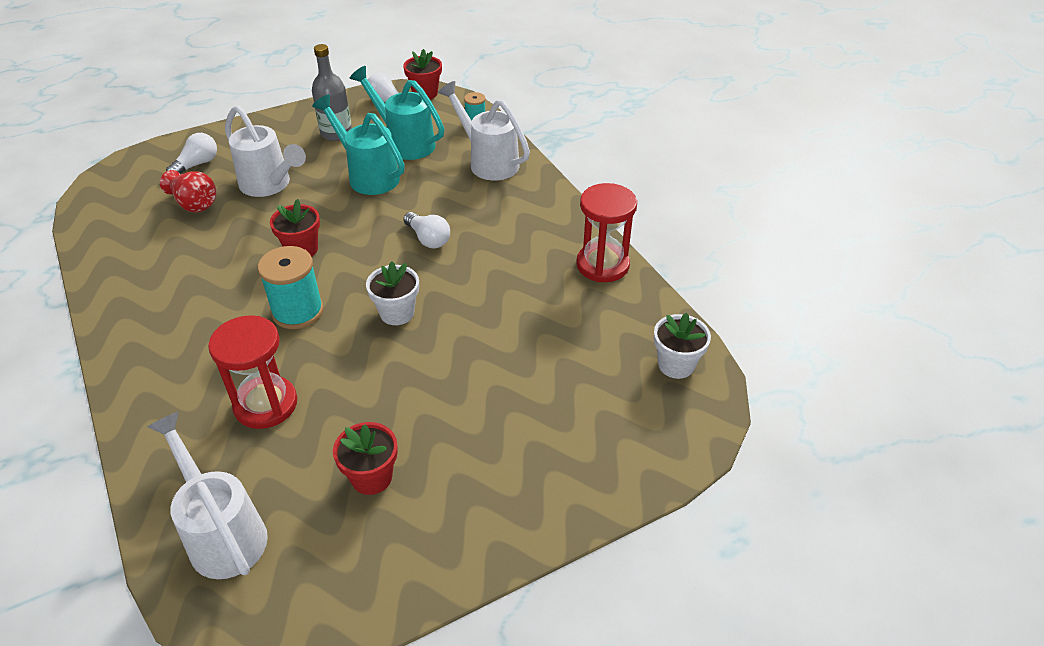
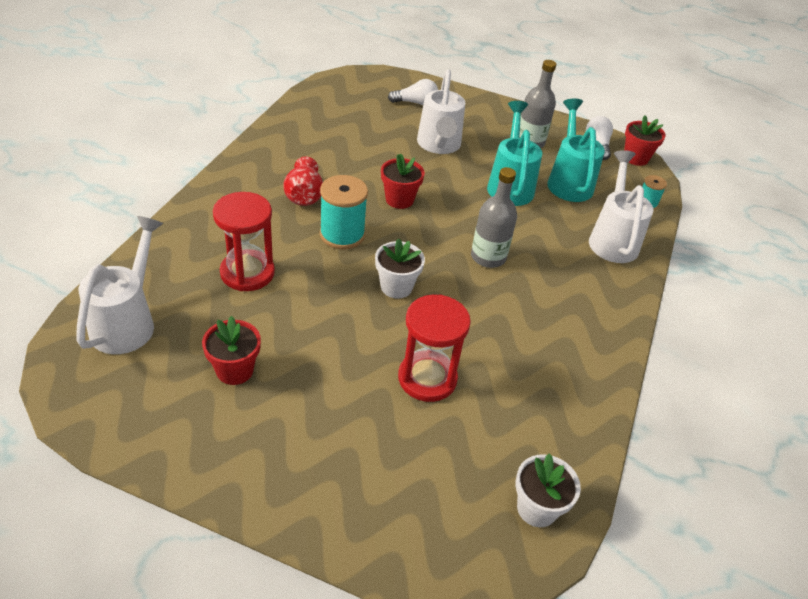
camera: 45 degrees right, 0 degrees up
(194, 204) = (380, 125): red vase -> red vase (304, 195)
(428, 239) = (488, 257): white light bulb -> grey bottle
(602, 265) = (591, 383): red hourglass -> red hourglass (427, 378)

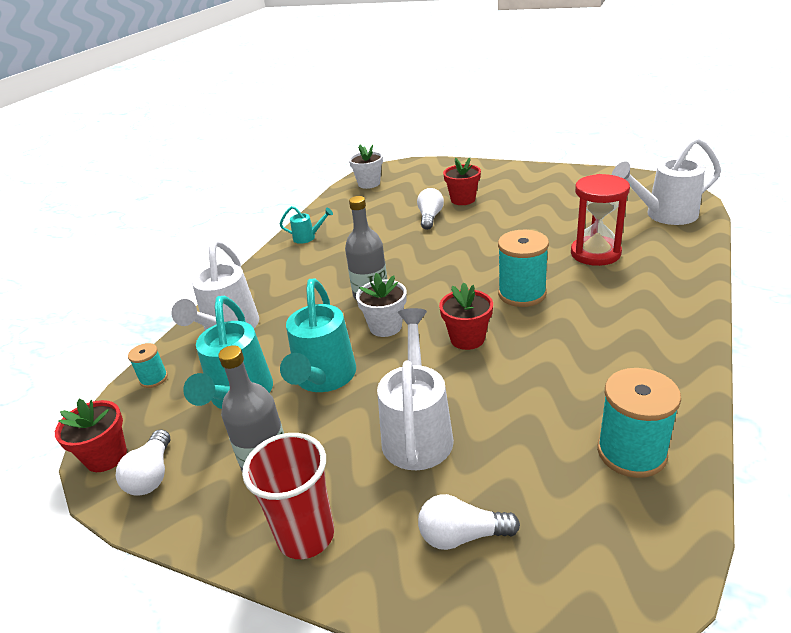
camera: 170 degrees left, 10 degrees down
(128, 321) = (663, 215): white watering can -> white watering can turned 60 degrees clockwise
(234, 370) = (565, 205): red flower pot -> red flower pot (463, 200)
(304, 195) = (582, 327): red vase -> none
(315, 121) = (631, 452): none -> turquoise spool
(396, 287) = (459, 261): white flower pot -> white flower pot (385, 327)
(427, 378) = (430, 217): red hourglass -> white light bulb
(494, 112) = (306, 535): none -> red cup
(590, 365) = (308, 237): none -> turquoise watering can

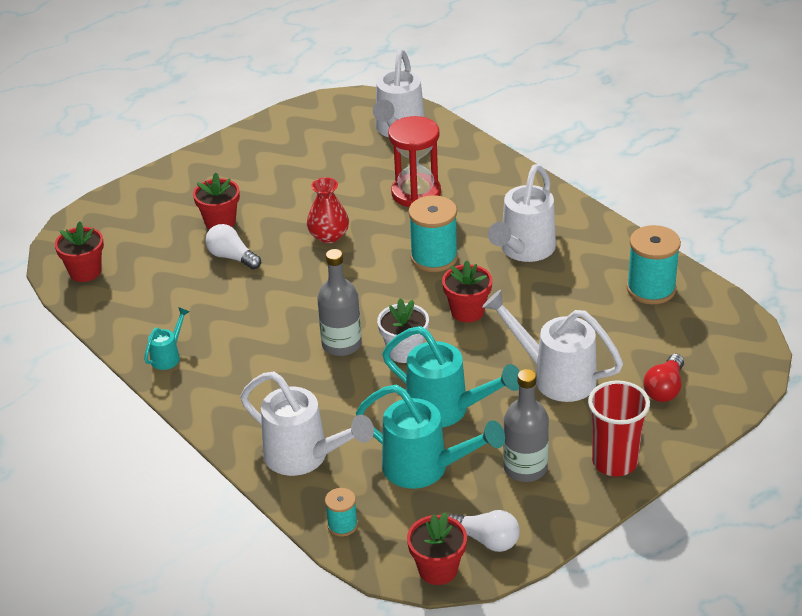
camera: 65 degrees left, 5 degrees up
(369, 183) = (85, 272): white flower pot -> red flower pot
(462, 535) = (664, 389): white light bulb -> red light bulb
(494, 240) = (329, 236): none -> red vase
(588, 337) = (523, 251): none -> white watering can

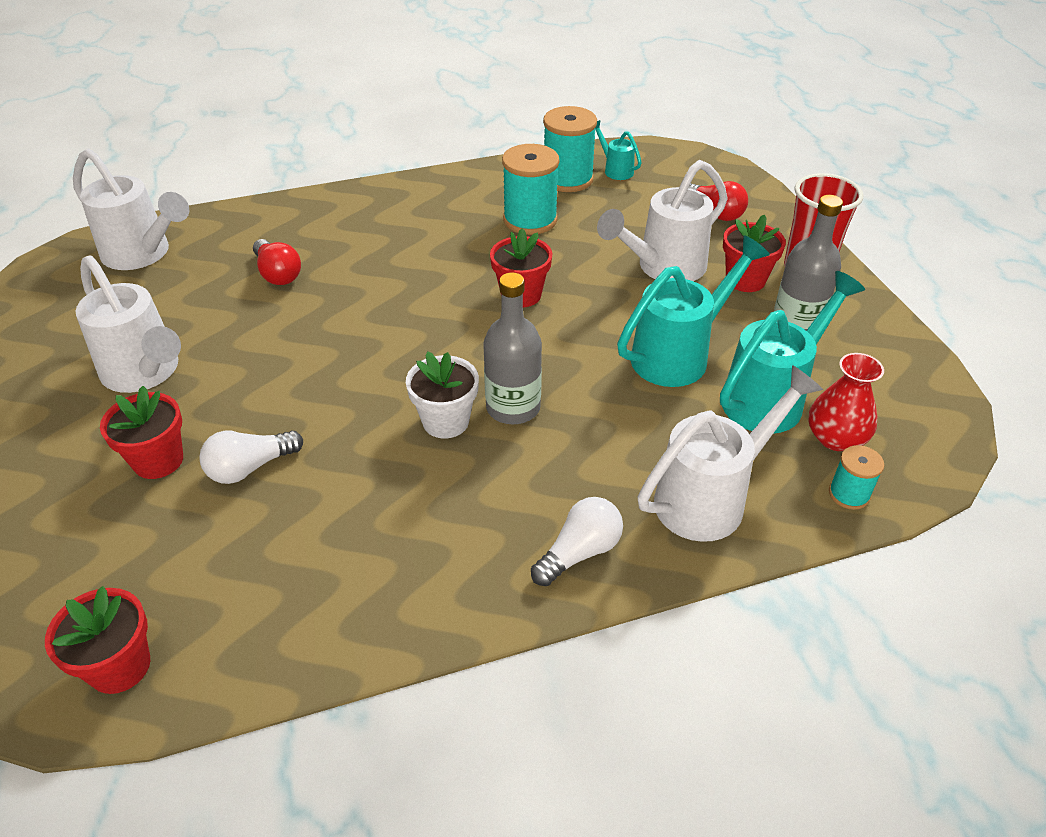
camera: 70 degrees left, 5 degrees up
(168, 356) = (420, 598): turquoise watering can -> turquoise watering can (615, 169)
(329, 236) = (291, 363): red vase -> red vase (835, 438)
(404, 351) = (559, 359): white flower pot -> white flower pot (446, 421)
(416, 193) = (278, 274): red hourglass -> red light bulb
(434, 257) = (408, 292): turquoise spool -> turquoise spool (530, 220)
(438, 569) = (941, 432): red flower pot -> red flower pot (745, 280)
(486, 540) = (901, 383): white light bulb -> white light bulb (579, 552)
(523, 251) = (449, 232): white watering can -> white watering can (145, 374)

